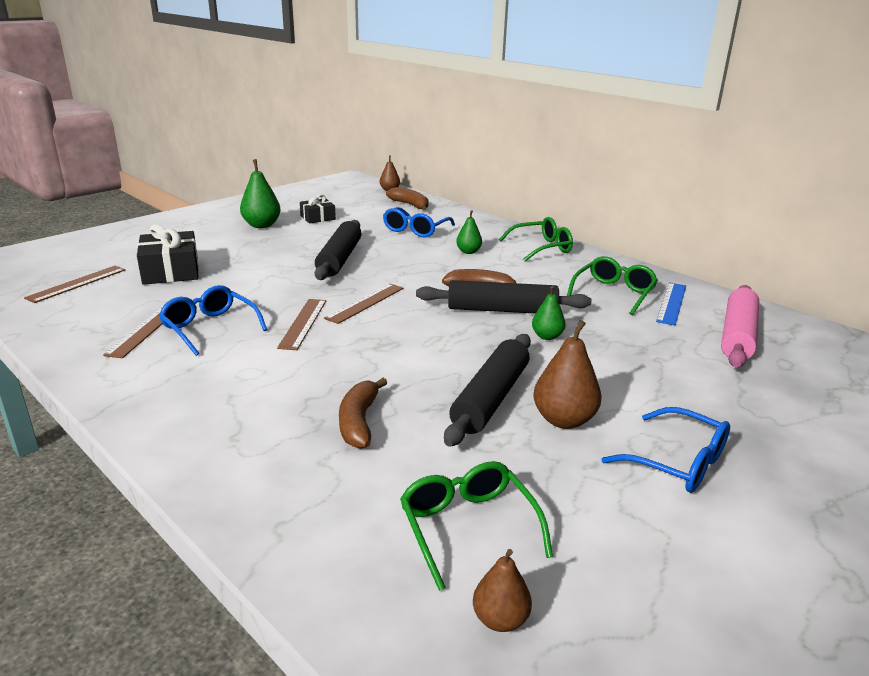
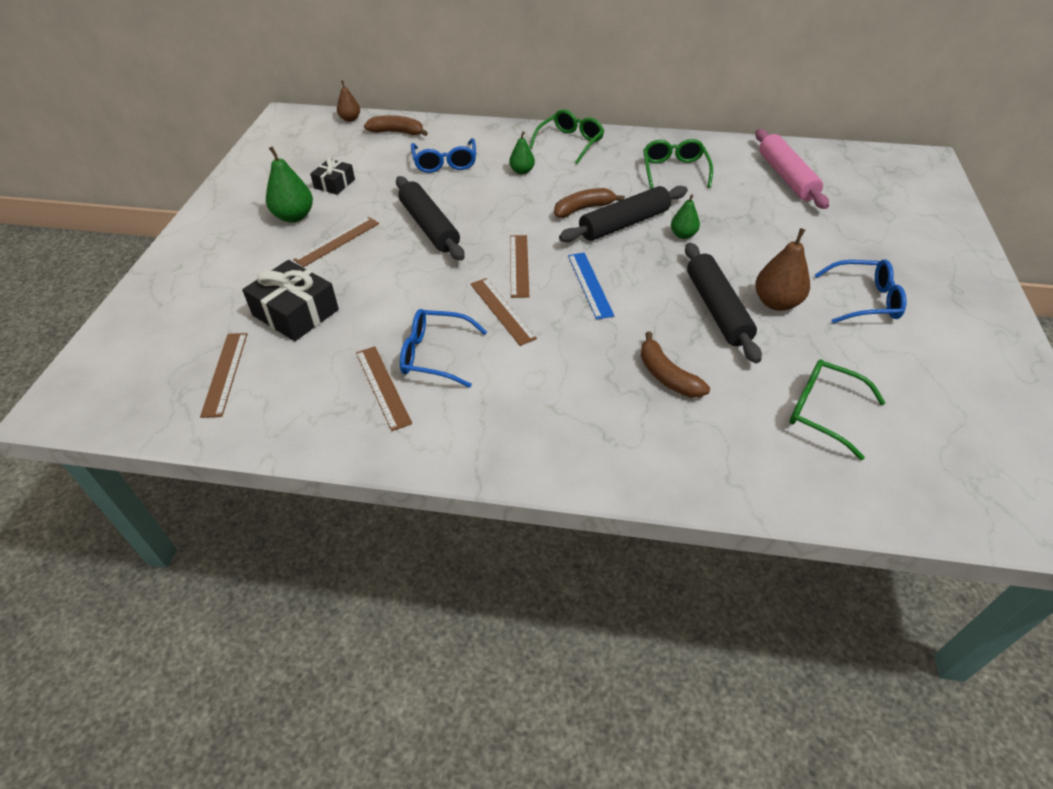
camera: 35 degrees left, 20 degrees up
(264, 246) = (337, 241): none -> brown ruler
(500, 619) = (904, 456): brown pear -> none
(671, 303) = (719, 164): blue ruler -> blue ruler (590, 285)

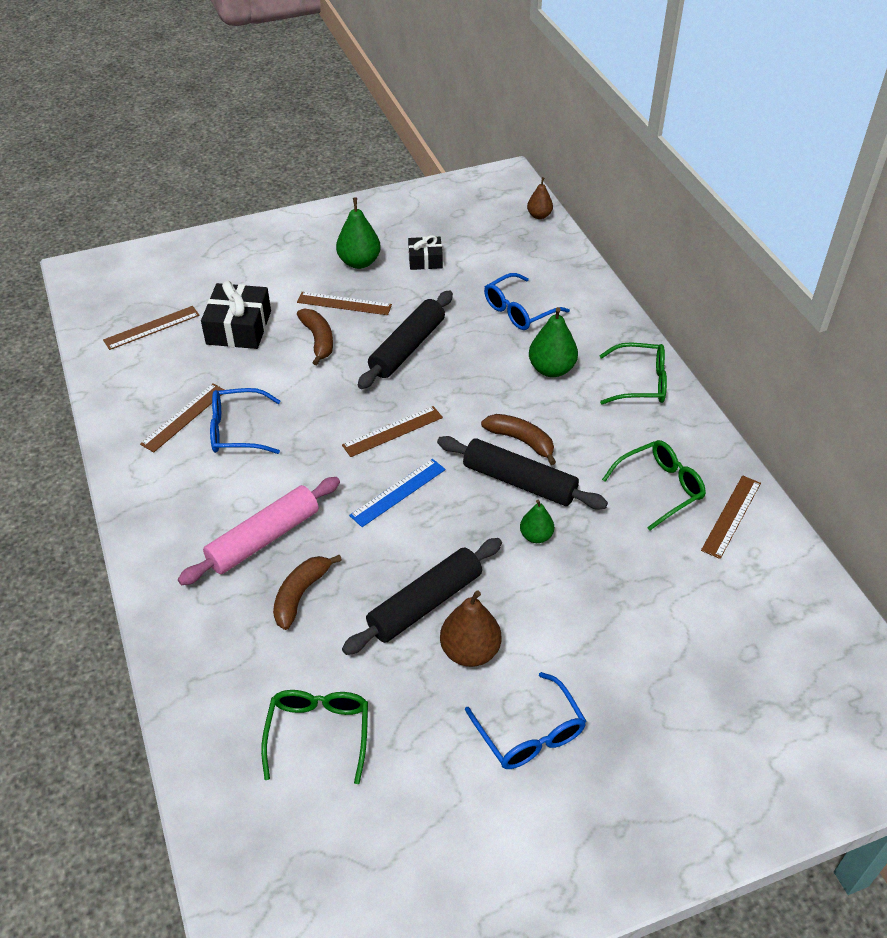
camera: 60 degrees right, 0 degrees up
(397, 132) = (544, 255): brown banana -> brown banana (318, 340)
(435, 355) = (238, 430): blue glasses -> blue glasses turned 75 degrees counterclockwise
(502, 310) = (320, 447): brown ruler -> brown ruler (731, 516)
(522, 171) = (551, 369): green pear -> green pear, size x1.63
(786, 177) = (738, 596): pink rolling pin -> pink rolling pin (264, 538)

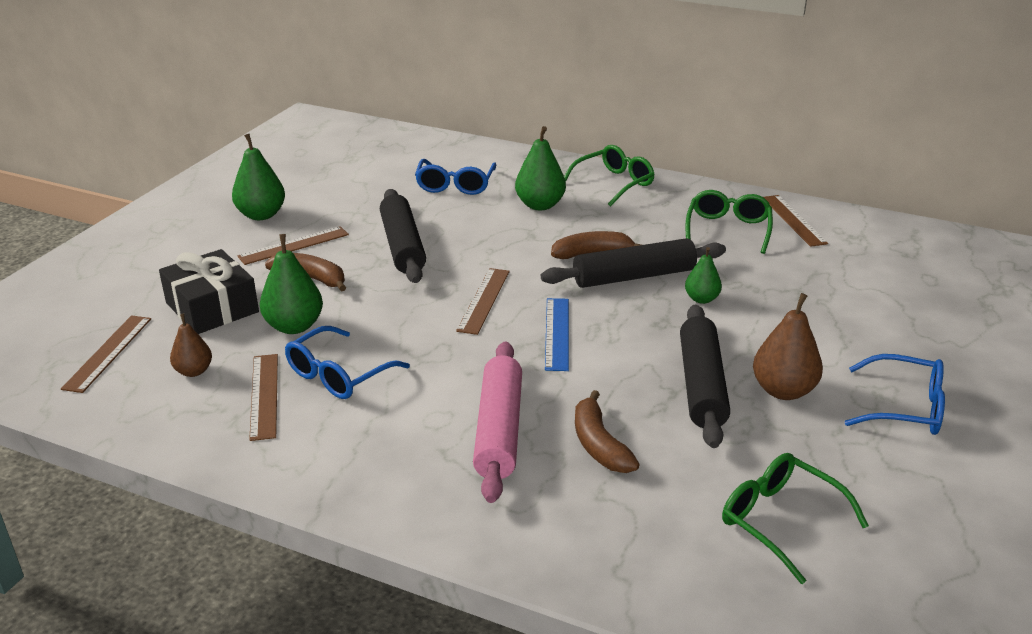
camera: 45 degrees left, 15 degrees down
(261, 374) = (294, 326): none -> green pear
(425, 260) = (321, 189): black gift -> none
(539, 215) = (373, 129): brown pear -> brown pear (194, 371)

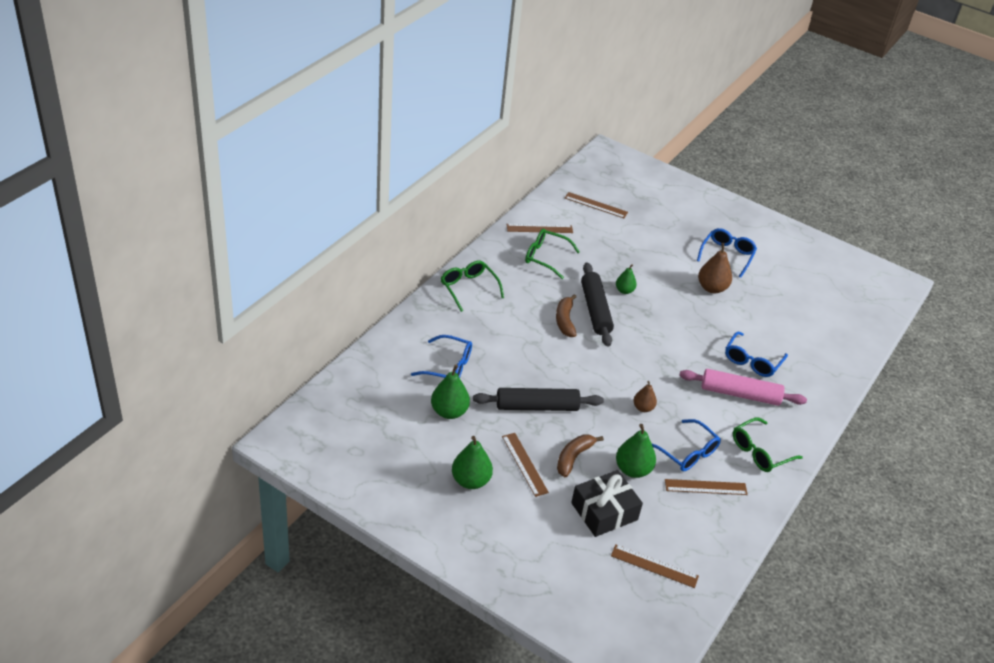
camera: 85 degrees left, 10 degrees up
(194, 371) = (679, 520): brown pear -> brown pear (643, 408)
(484, 300) = (613, 378): brown ruler -> brown ruler (596, 205)
(540, 205) = (492, 330): green pear -> green pear (449, 412)
(557, 333) = (653, 355): blue ruler -> none
(599, 445) = (752, 361): brown banana -> blue glasses
(701, 385) = (705, 313): black rolling pin -> none
(780, 521) = (804, 318): green glasses -> green glasses (760, 452)

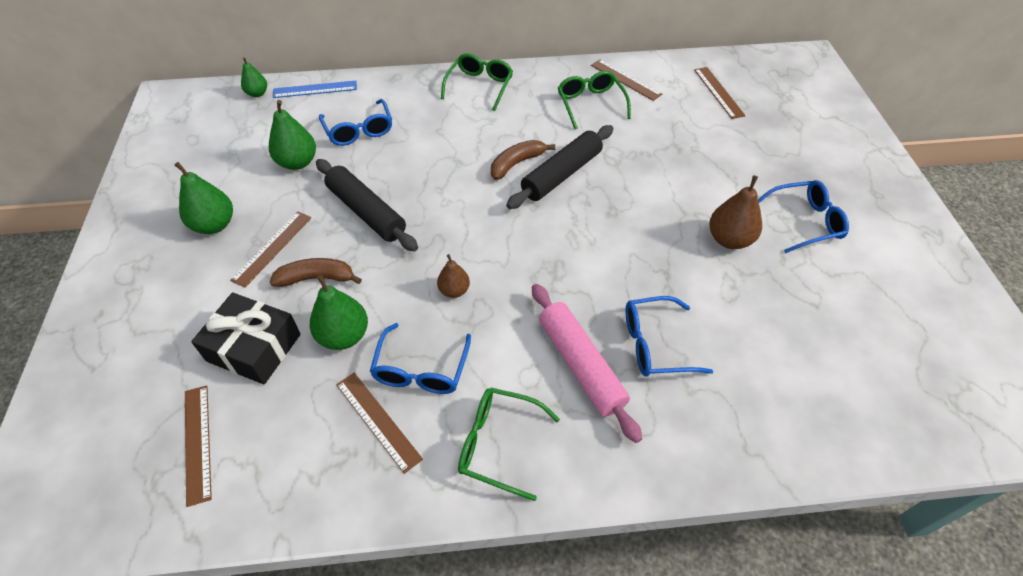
camera: 55 degrees right, 10 degrees up
(371, 362) = (315, 89): none -> blue ruler
(624, 290) = (621, 178): green pear -> green pear (257, 93)

